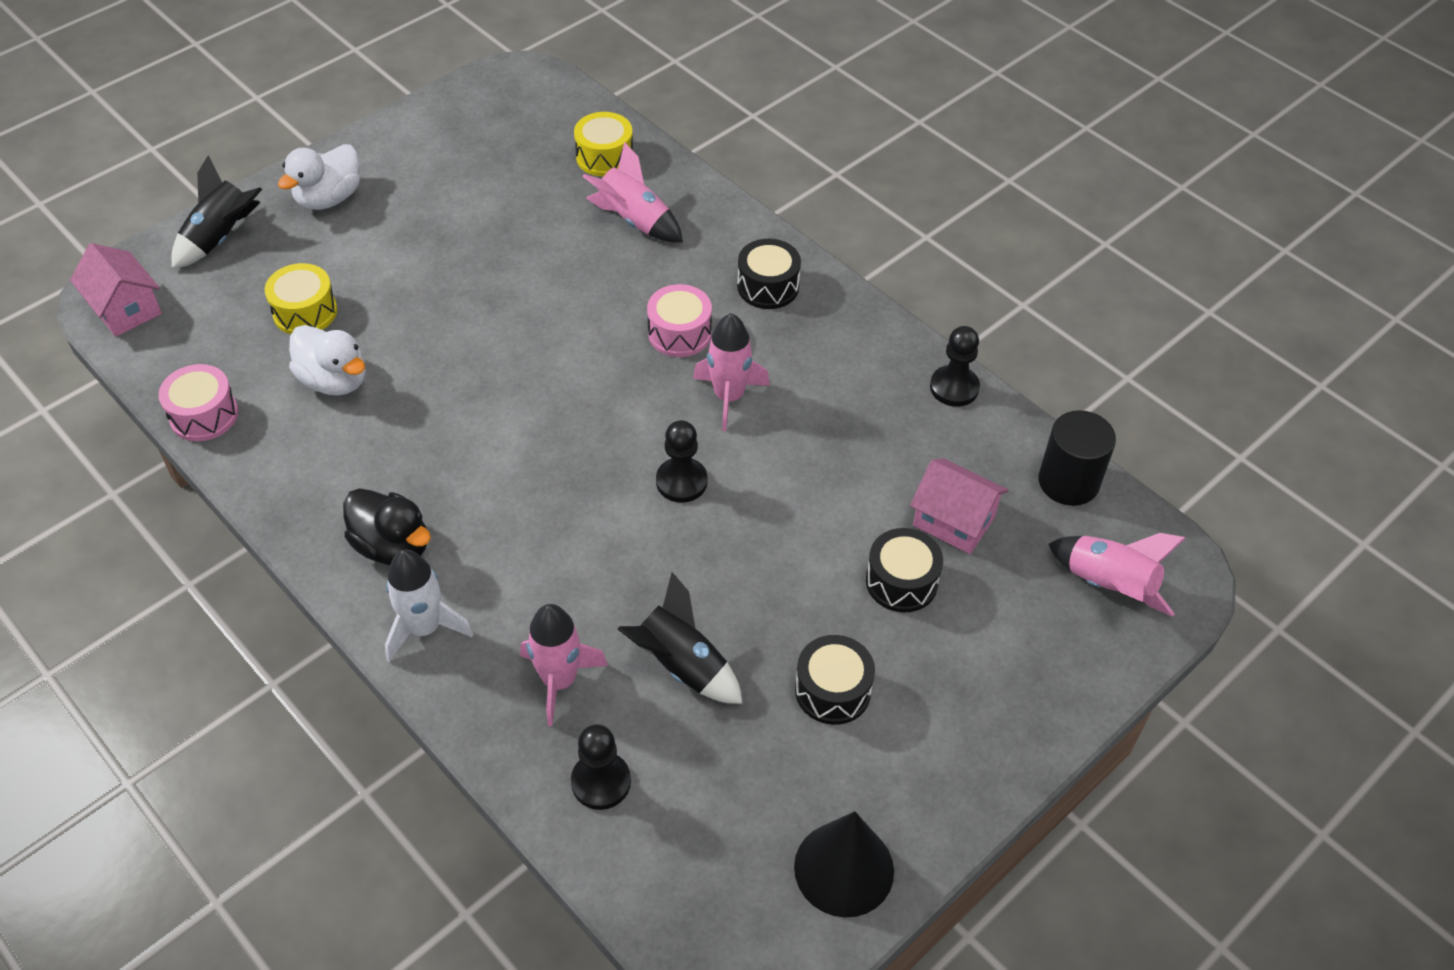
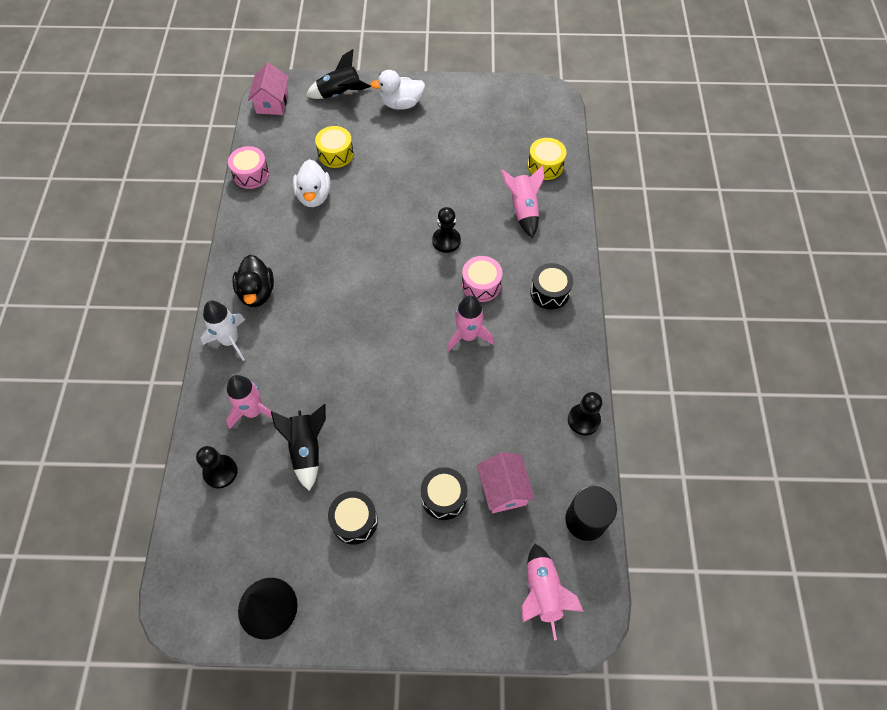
camera: 45 degrees right, 10 degrees up
(681, 481) = (401, 361): black pawn -> black pawn (446, 241)

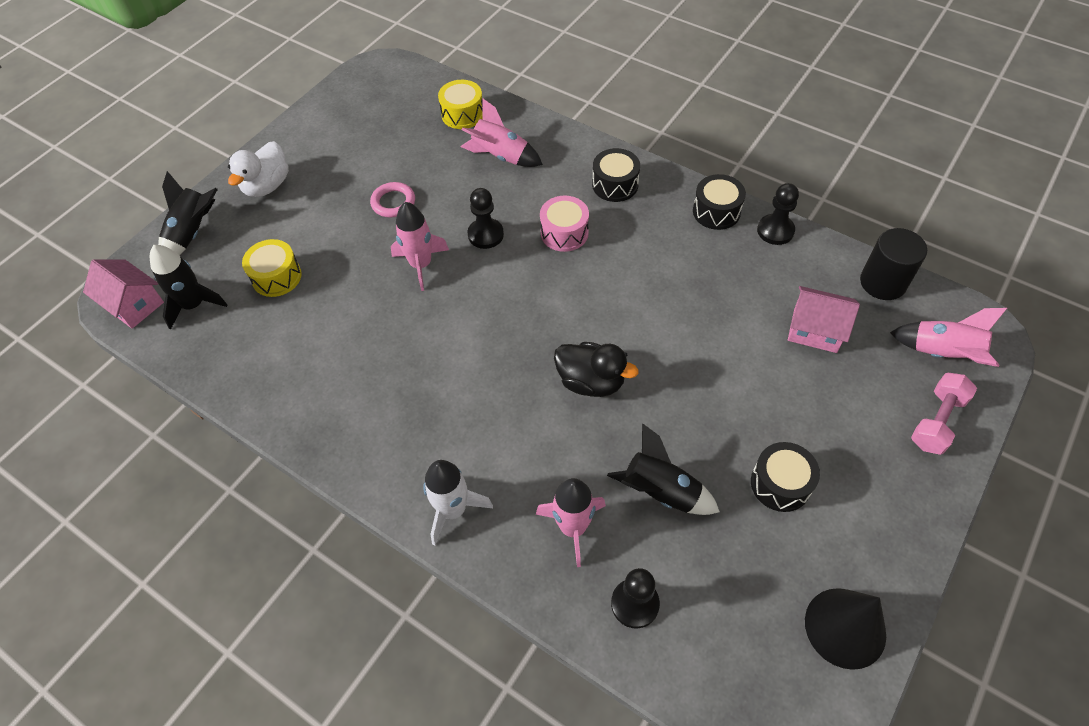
camera: 55 degrees left, 5 degrees down
(251, 174) = (222, 376): pink drum -> none
(257, 292) = (406, 448): black duck -> black duck (591, 381)
(290, 129) = (194, 305): none -> black rocket
(314, 196) = (317, 325): white duck -> none
(436, 175) = (393, 202): none -> pink ring
(444, 497) = (796, 386): black drum -> black drum (716, 211)
(468, 336) = (618, 273): pink rocket -> pink rocket (421, 265)
(473, 610) = (936, 421): none -> pink dumbbell

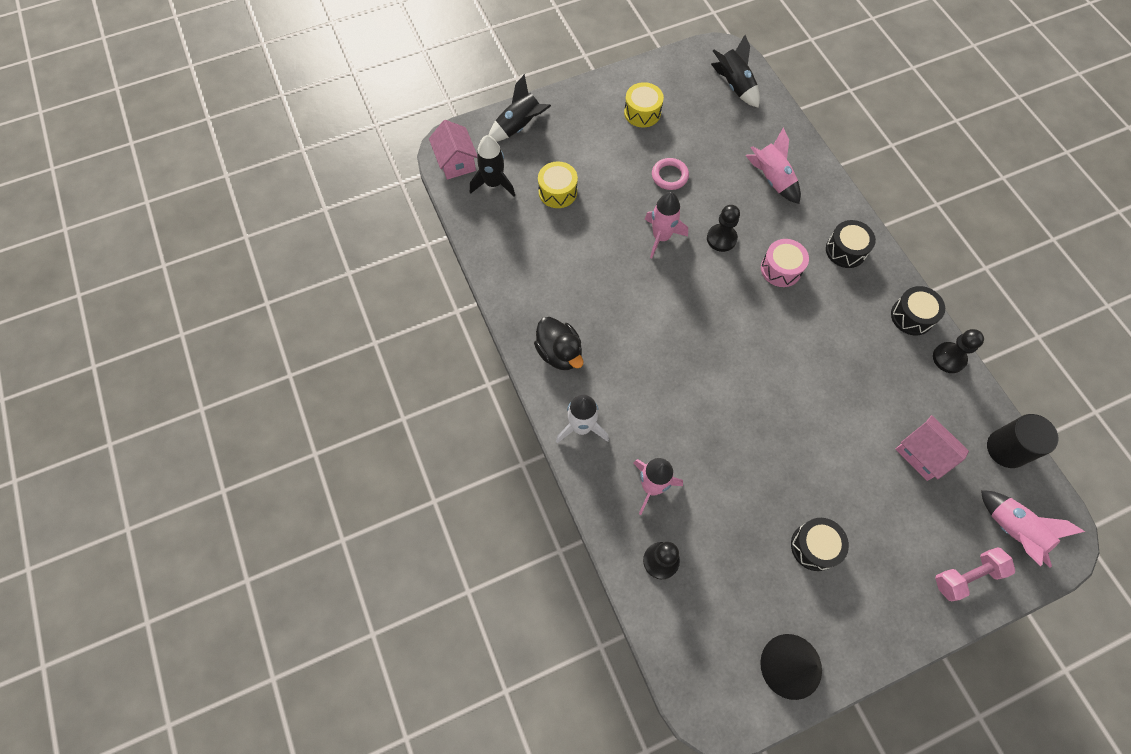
camera: 30 degrees right, 10 degrees up
(267, 186) = (588, 114): white duck -> none
(462, 114) = (764, 127): yellow drum -> yellow drum (642, 112)
(591, 381) = (728, 394): black duck -> black duck (559, 353)
(661, 491) = (726, 500): black rocket -> black rocket (734, 86)

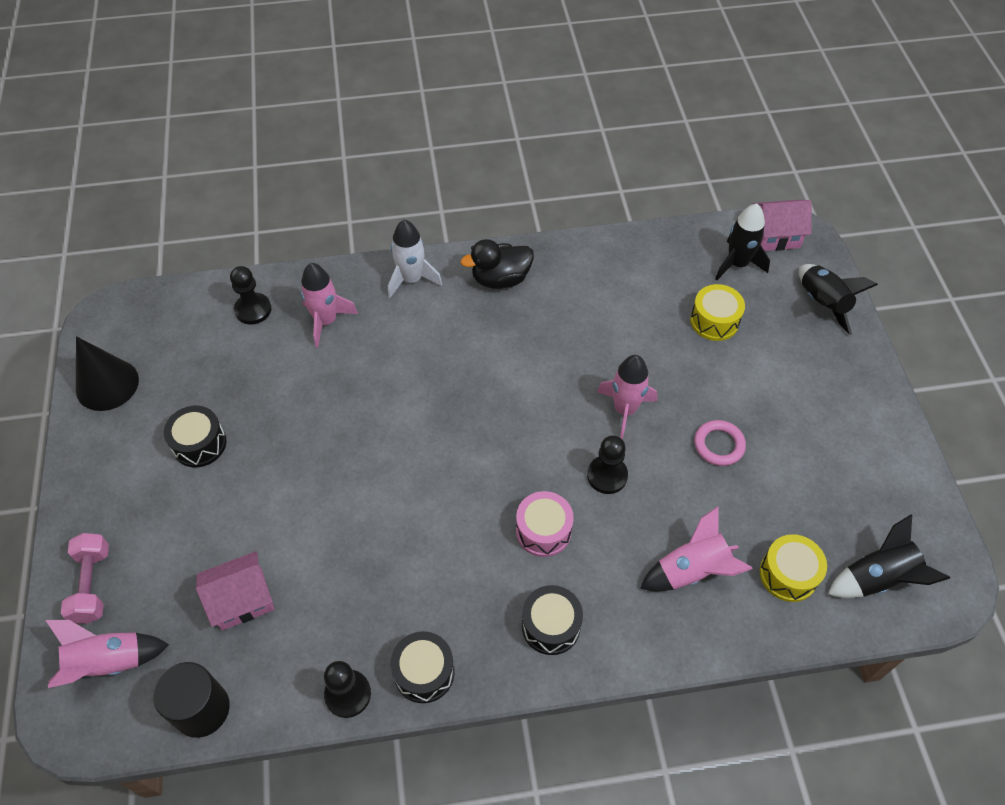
camera: 105 degrees right, 10 degrees down
(642, 112) = (833, 442): yellow drum -> yellow drum (788, 574)

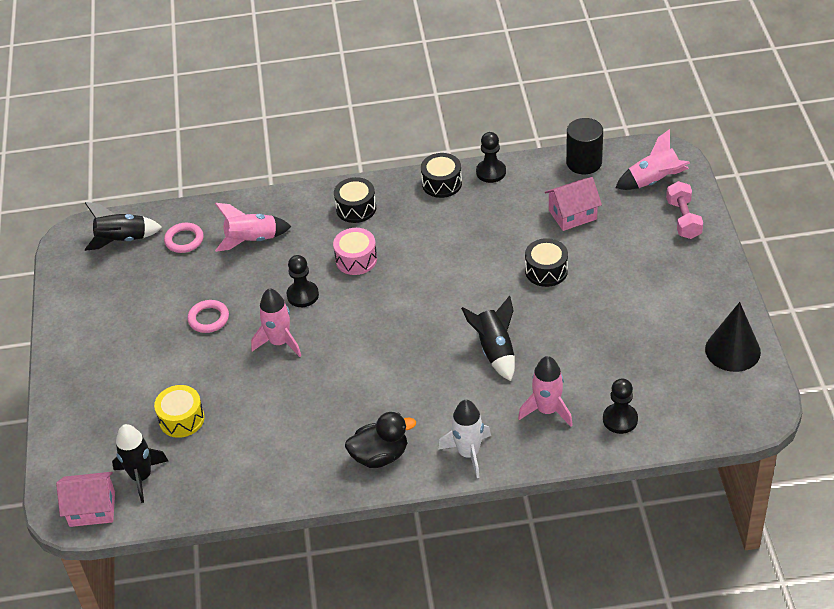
camera: 175 degrees left, 10 degrees down
(199, 444) = (634, 308): black drum -> black drum (546, 271)
(788, 574) = (184, 240): yellow drum -> pink ring
(822, 304) = (75, 438): black rocket -> black rocket (495, 351)

